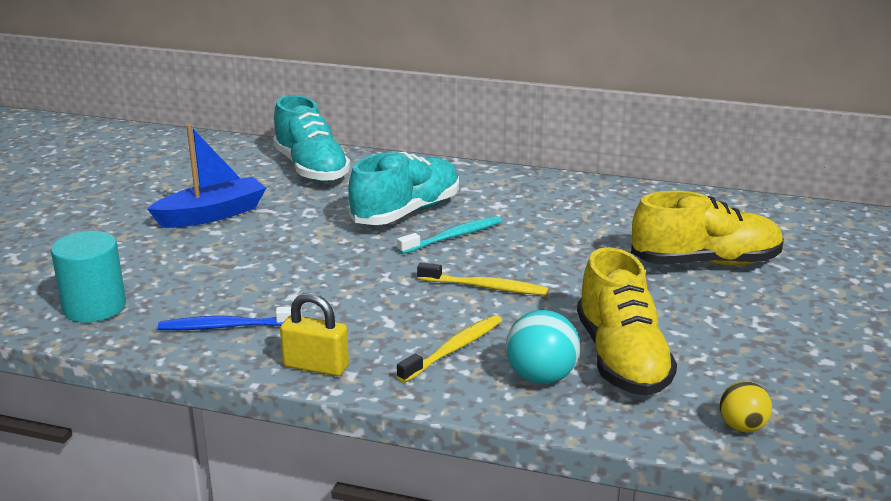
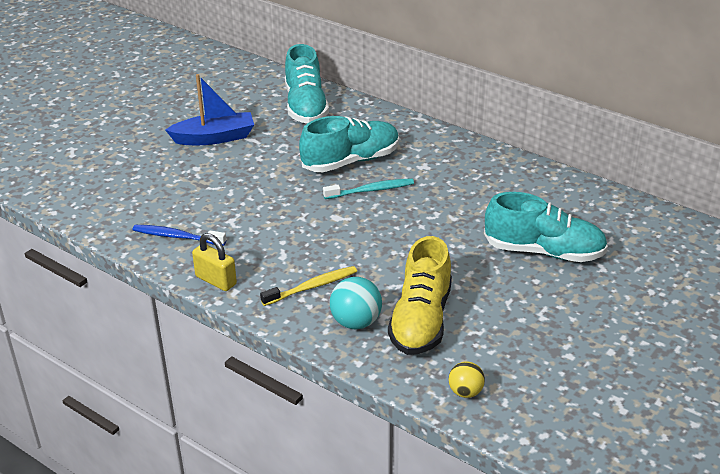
camera: 20 degrees right, 10 degrees up
(94, 307) = (103, 203): turquoise cylinder -> none
(485, 287) = (366, 240): yellow toothbrush -> none
(705, 263) = (544, 252): yellow shoe -> turquoise shoe

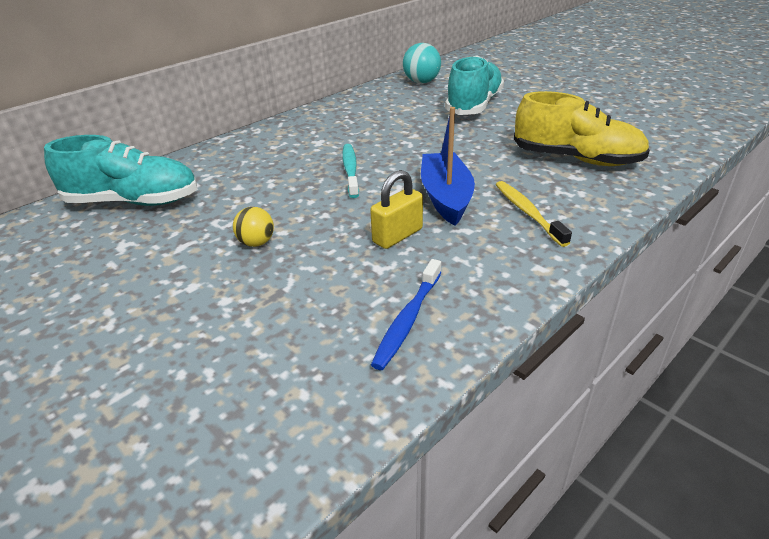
camera: 80 degrees left, 0 degrees up
(214, 138) = (150, 280): blue boat -> blue boat (446, 197)
(216, 280) = (517, 282): yellow padlock -> yellow padlock (397, 236)
(351, 161) = (285, 178): turquoise shoe -> none
(356, 322) = (586, 190): turquoise ball -> turquoise ball (421, 82)
(465, 392) = (670, 148): yellow ball -> yellow ball (256, 243)

